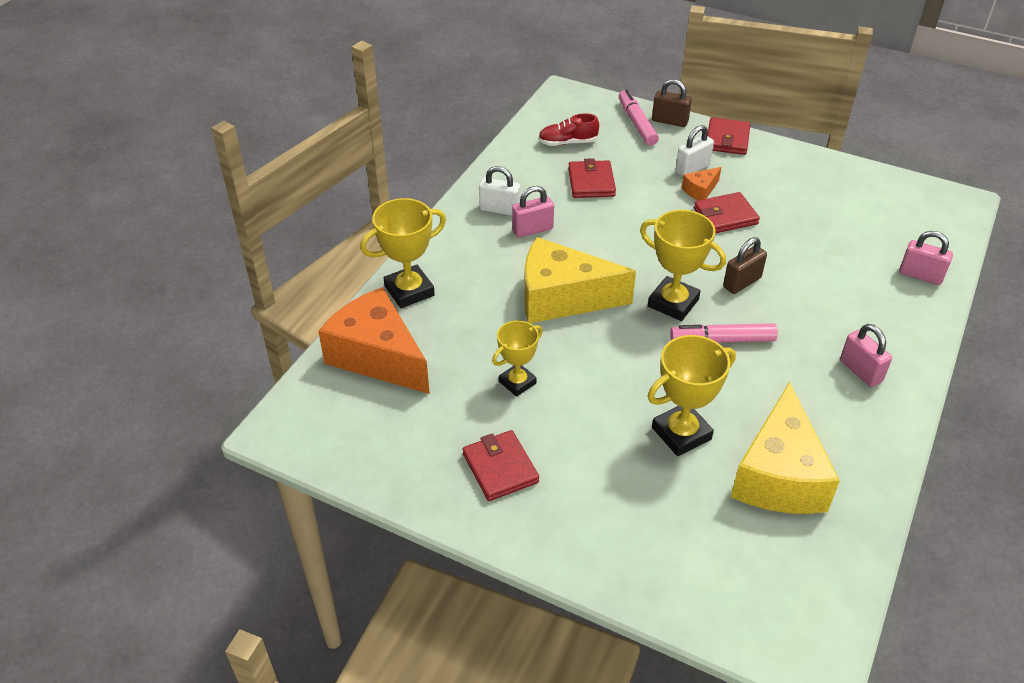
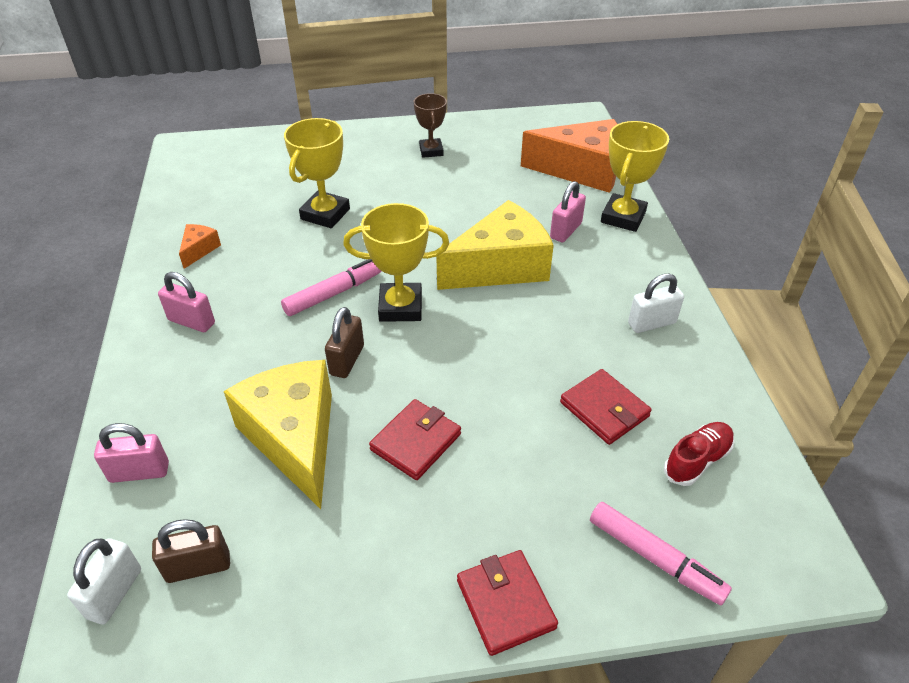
camera: 145 degrees right, 0 degrees up
(500, 468) = (431, 151): red wallet -> brown trophy
(517, 382) = (470, 195): yellow trophy -> none
(532, 230) = (596, 317): pink padlock -> pink padlock (566, 230)
(669, 121) = (617, 595): brown padlock -> brown padlock (198, 567)
(692, 169) = (509, 504): white padlock -> white padlock (114, 593)
(700, 190) = (472, 469): orange cheese -> orange cheese (199, 250)
(778, 475) = (238, 218): yellow cheese -> yellow cheese (295, 438)

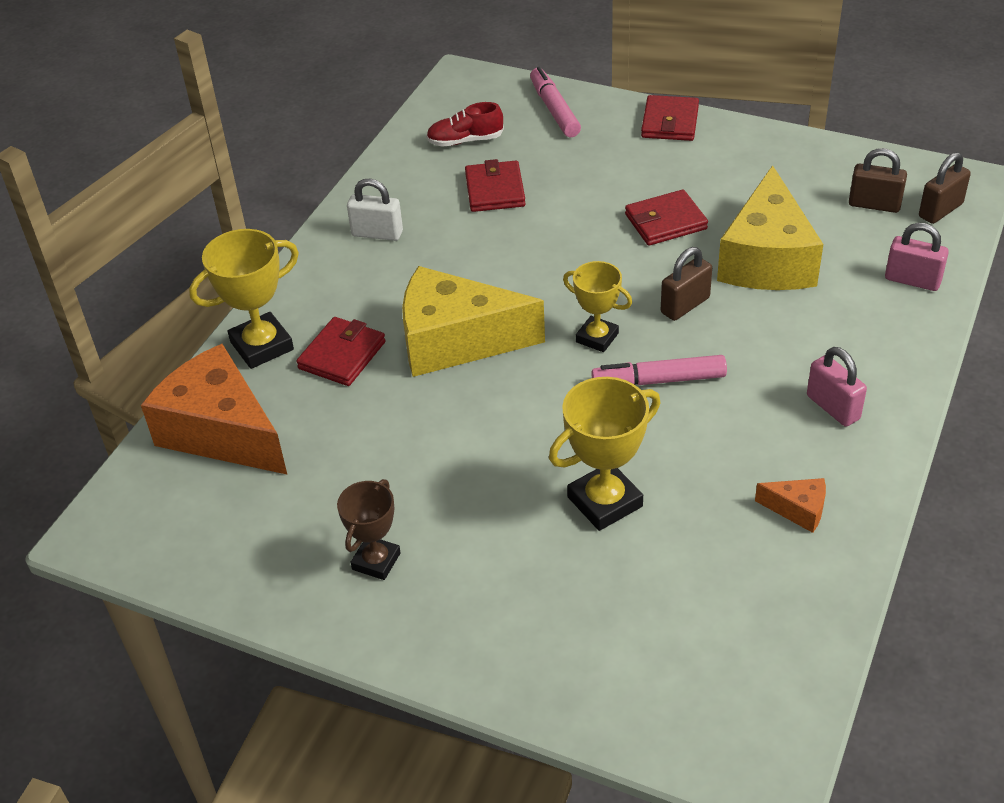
camera: 145 degrees left, 0 degrees up
(114, 593) = (940, 210): white padlock -> brown padlock
(199, 250) = (798, 510): orange cheese -> orange cheese turned 120 degrees counterclockwise
(400, 307) = (597, 337): yellow trophy -> yellow trophy, size x0.66
(566, 230) = (342, 355): pink padlock -> red wallet

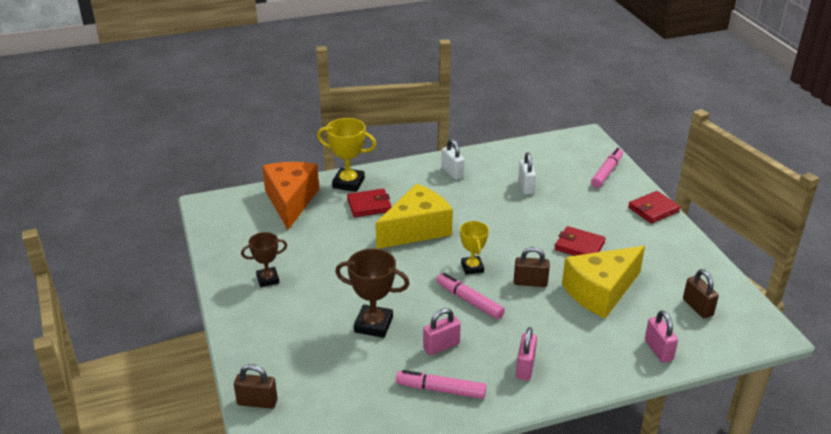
camera: 45 degrees right, 10 degrees down
(456, 341) = (416, 229): yellow cheese -> yellow cheese turned 90 degrees clockwise
(465, 140) = (546, 161): red shoe -> none
(495, 190) = (526, 187): red wallet -> white padlock
(605, 502) = (373, 325): yellow trophy -> brown trophy
(717, 460) = (441, 346): none -> pink padlock
(798, 510) = (440, 390): orange cheese -> pink marker
(940, 210) = (730, 333): brown padlock -> brown padlock (257, 402)

